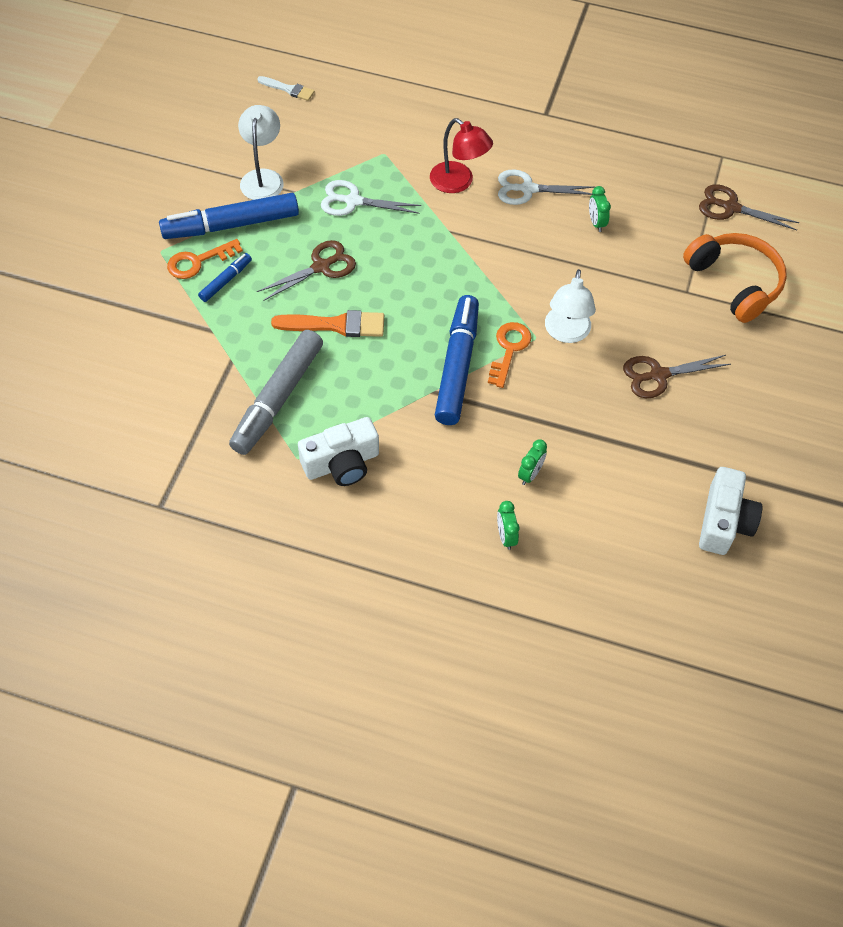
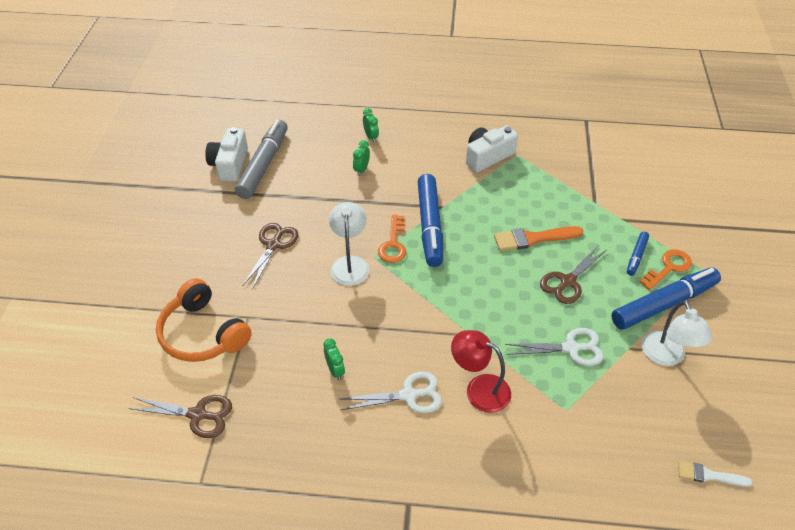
camera: 170 degrees right, 10 degrees down
(278, 398) = (549, 185): grey marker -> grey marker (263, 165)
(658, 375) = (273, 245): brown scissors -> brown scissors turned 45 degrees counterclockwise

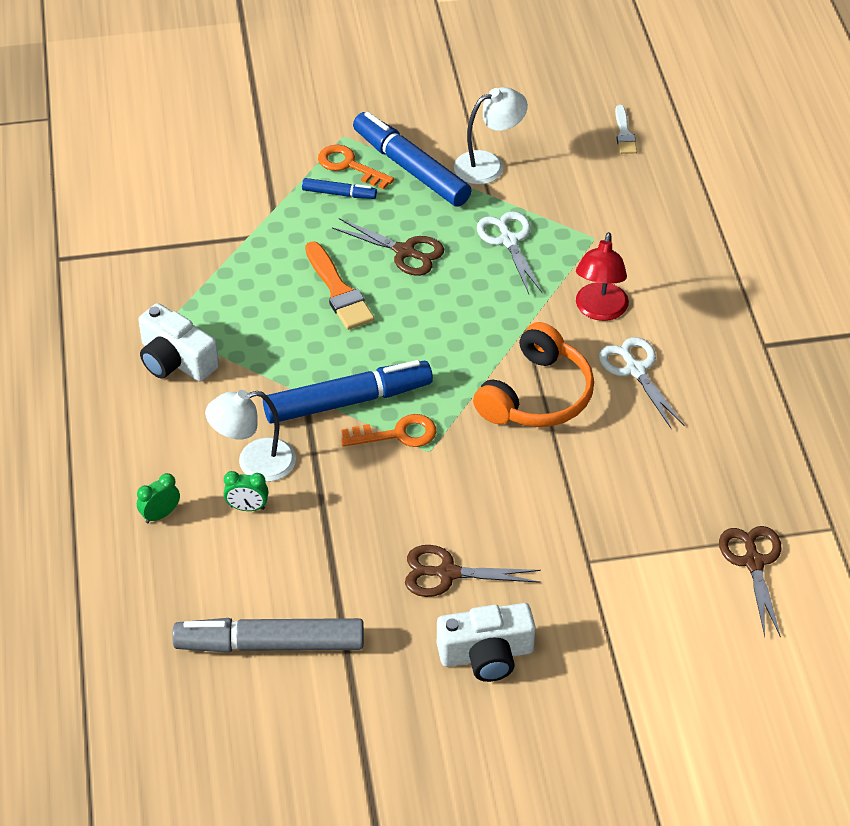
camera: 105 degrees left, 0 degrees up
(203, 333) = (635, 602): orange headphones -> orange headphones (536, 395)
(230, 164) = (282, 695): white camera -> white camera (486, 654)
(335, 370) = (631, 445): green clock -> none
(350, 264) = (452, 473): white lamp -> white lamp (254, 463)

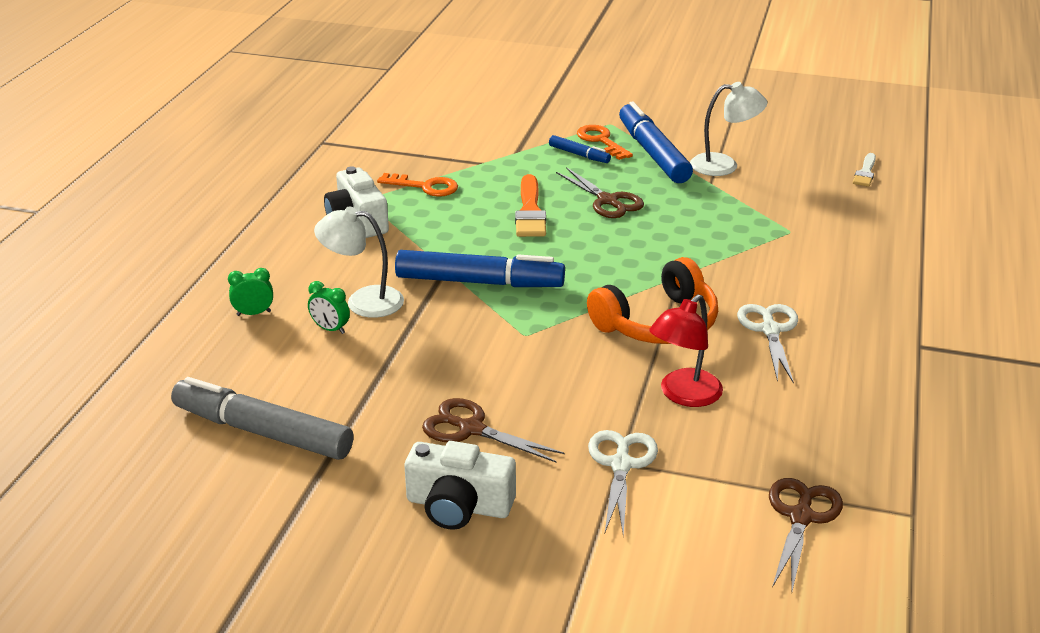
camera: 25 degrees right, 15 degrees down
(397, 434) = (505, 316): orange key -> orange key (425, 187)
(509, 240) = (708, 215): white scissors -> white scissors (621, 465)
(599, 310) = (762, 280): red lamp -> red lamp (683, 395)

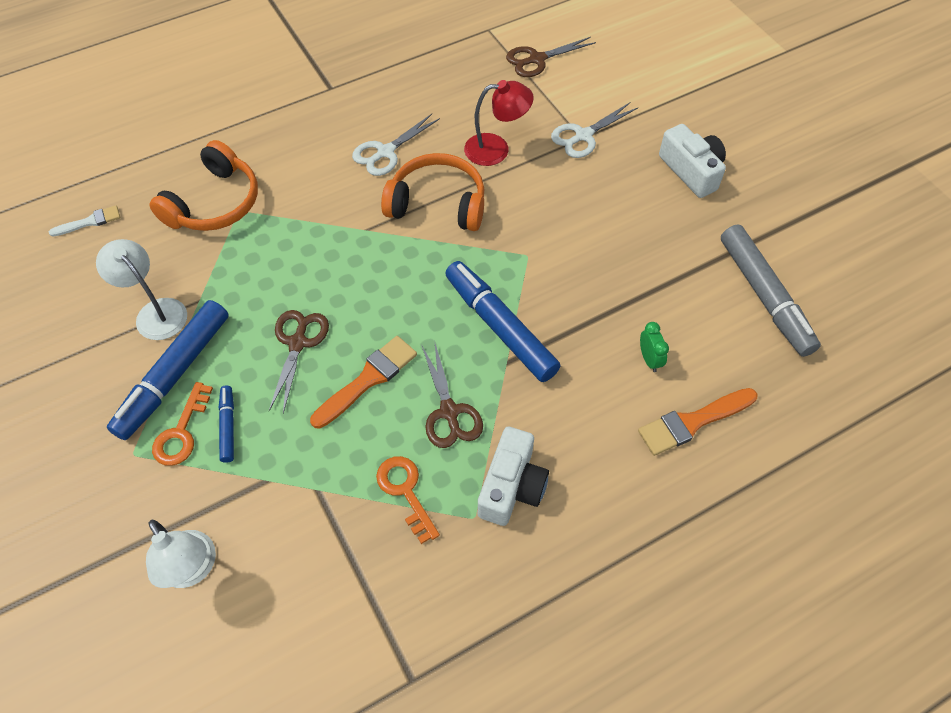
camera: 135 degrees left, 25 degrees up
(254, 313) = (692, 422): green clock -> orange brush
(363, 301) = (600, 372): white lamp -> white lamp (192, 570)
(471, 429) = (637, 210): brown scissors -> brown scissors (449, 412)
(816, 225) = (214, 203): none -> orange headphones

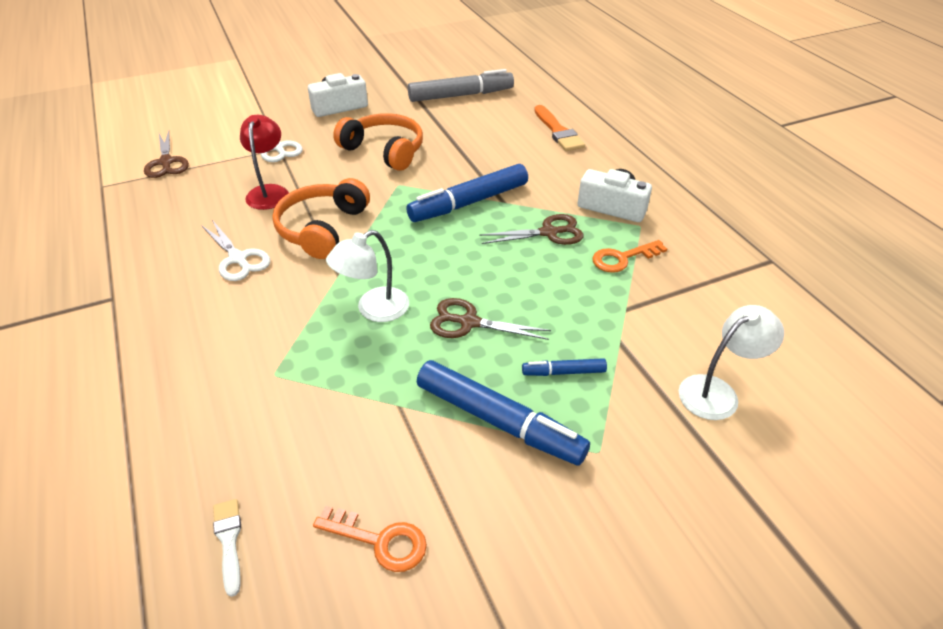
camera: 85 degrees left, 15 degrees down
(155, 312) = (407, 446): white lamp -> white lamp (374, 310)
(181, 432) = (571, 410): orange key -> orange key (380, 541)
(214, 203) = (251, 398): orange headphones -> orange headphones (384, 150)
(368, 379) = (514, 276): orange brush -> none
(649, 359) = (507, 141): green clock -> none

